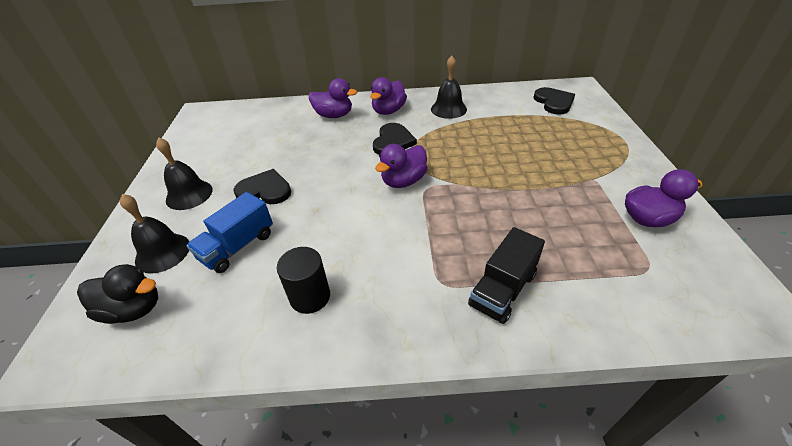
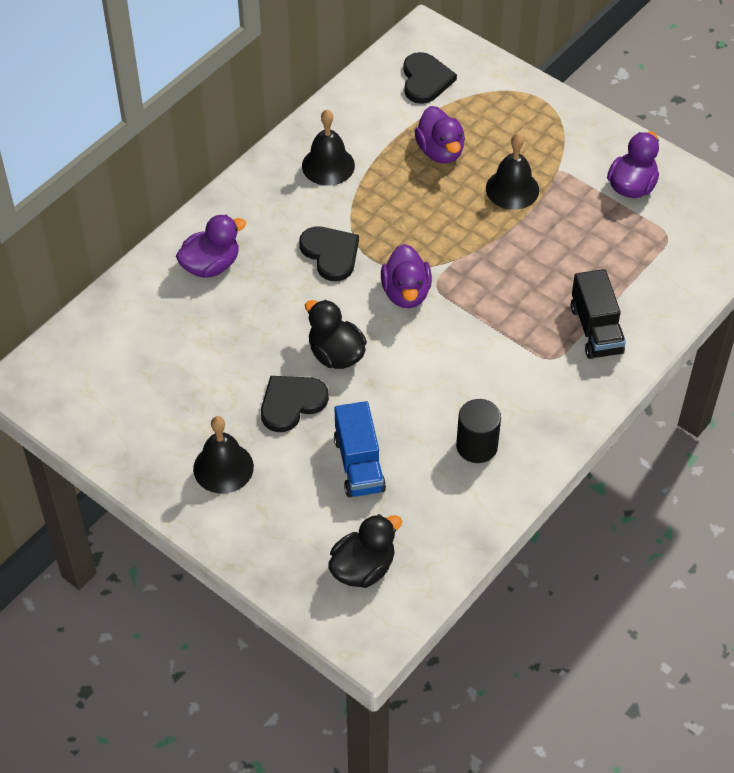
camera: 50 degrees left, 10 degrees up
(162, 252) = (303, 523): black bell -> black bell (512, 189)
(322, 184) = (336, 354): none -> black duck
(388, 111) = (265, 214): purple duck -> purple duck (440, 151)
(554, 102) = (425, 80): black heart -> black heart turned 60 degrees clockwise

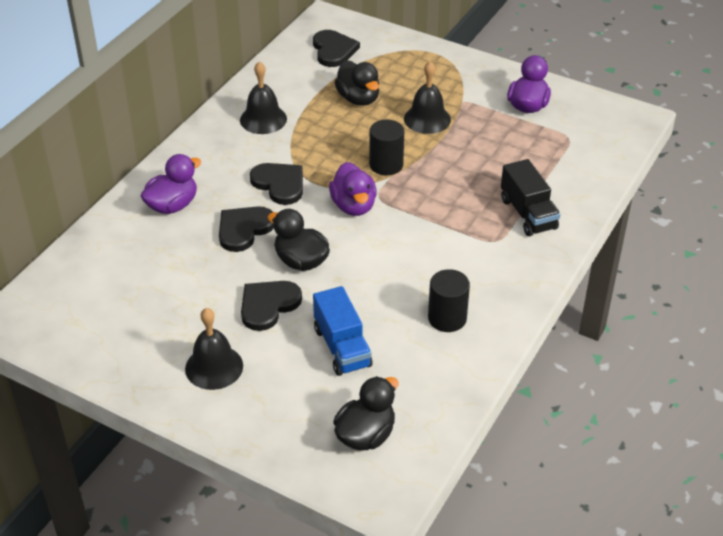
camera: 10 degrees left, 10 degrees down
(282, 306) = (244, 229): none -> black heart
(440, 151) = (358, 99): purple duck -> black duck
(453, 244) = (386, 165): none -> black cylinder

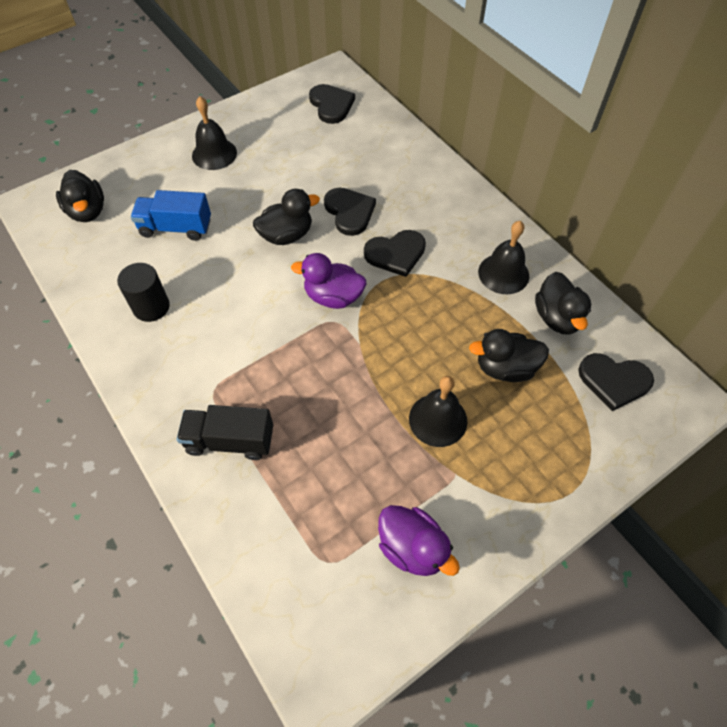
camera: 115 degrees right, 15 degrees up
(172, 205) = (407, 177): purple duck -> none
(268, 305) = (252, 200): black heart -> black heart (331, 105)
(292, 84) = (557, 318): none -> black duck
(386, 165) = (379, 347): black cylinder -> none

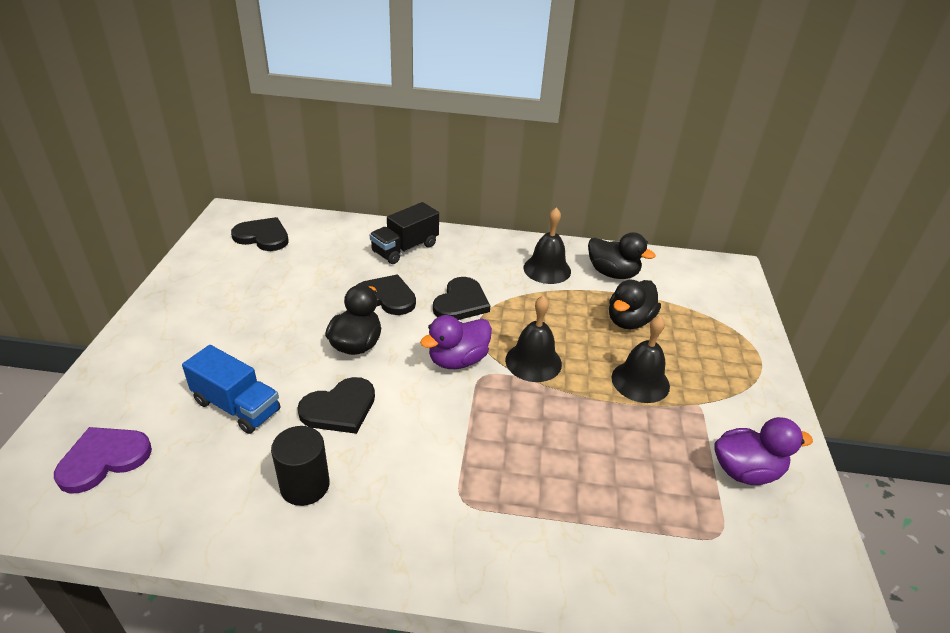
camera: 50 degrees left, 20 degrees down
(87, 211) = (103, 459): black duck -> purple heart
(176, 228) = (237, 406): blue truck -> blue truck turned 105 degrees counterclockwise
(214, 154) = (194, 327): black bell -> black bell (533, 361)
(230, 441) = (532, 524): black truck -> black truck (405, 248)
(614, 381) = (689, 285): black heart -> black heart (339, 408)

